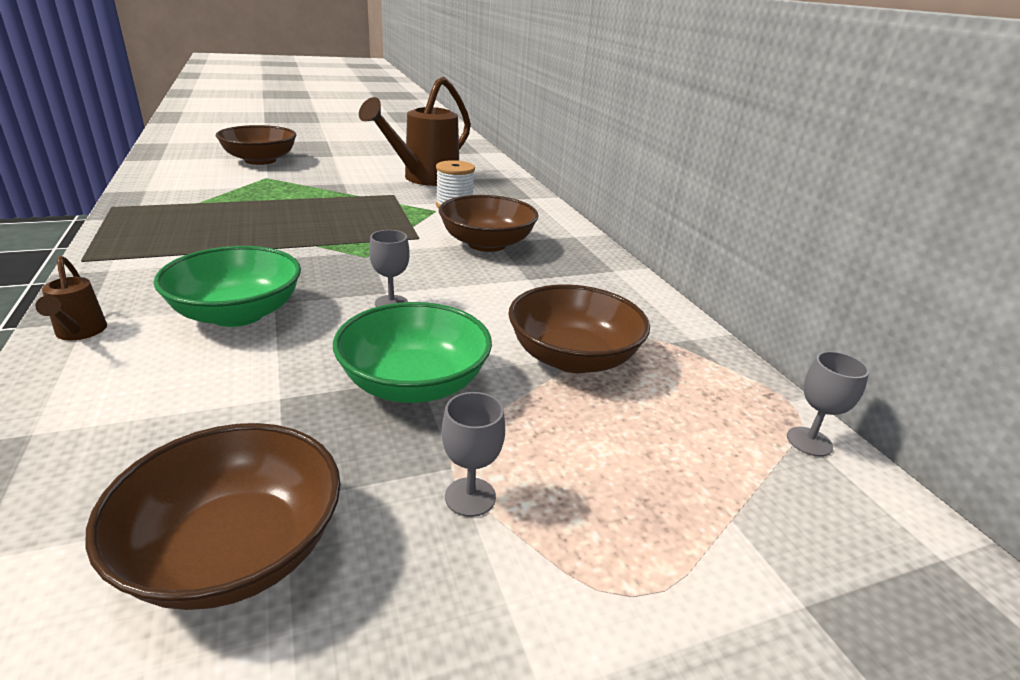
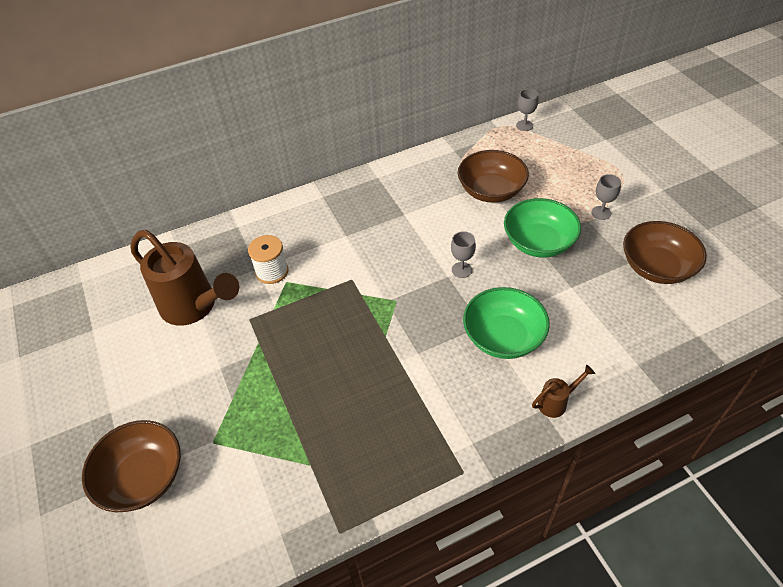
camera: 90 degrees left, 20 degrees up
(487, 244) = (352, 240): brown bowl -> none

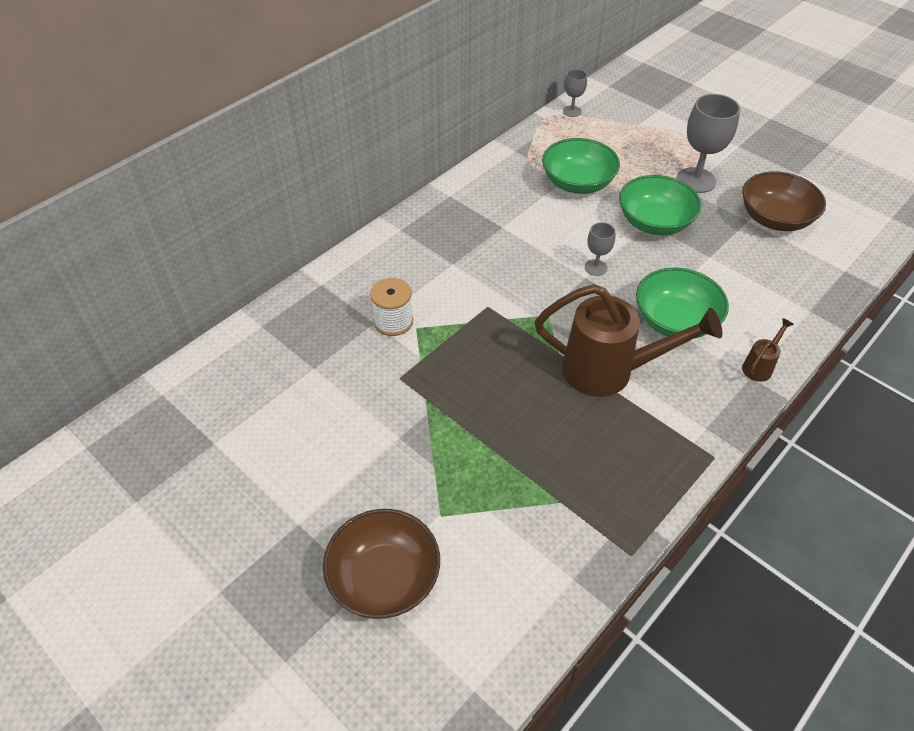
camera: 25 degrees left, 0 degrees up
(195, 307) = (327, 383): brown watering can -> brown watering can (610, 371)
(491, 191) = (577, 183): brown bowl -> green bowl
(601, 213) = (696, 180): grey goblet -> grey goblet, size x1.91

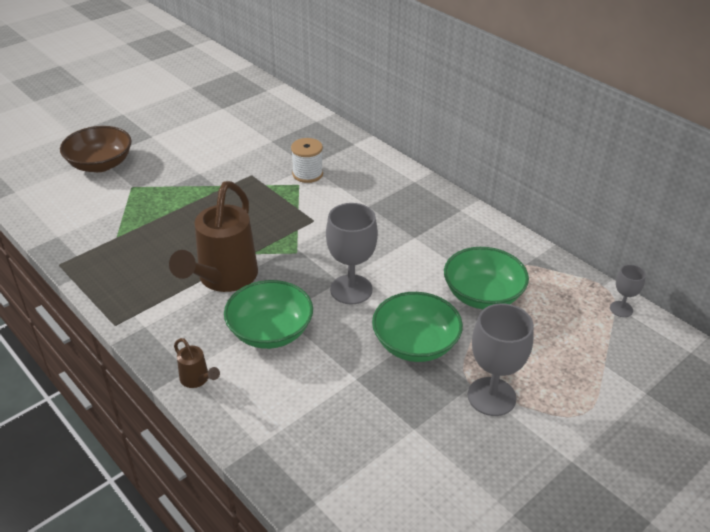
camera: 95 degrees right, 10 degrees down
(595, 267) = (351, 289): grey goblet -> grey goblet, size x1.91
(775, 218) = (416, 457): brown bowl -> none

